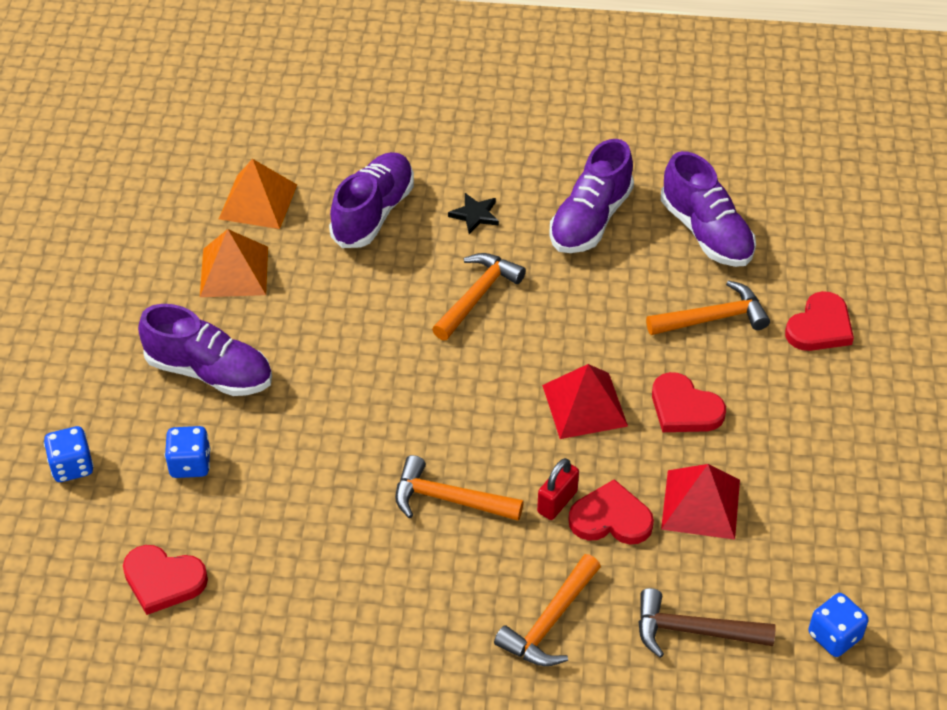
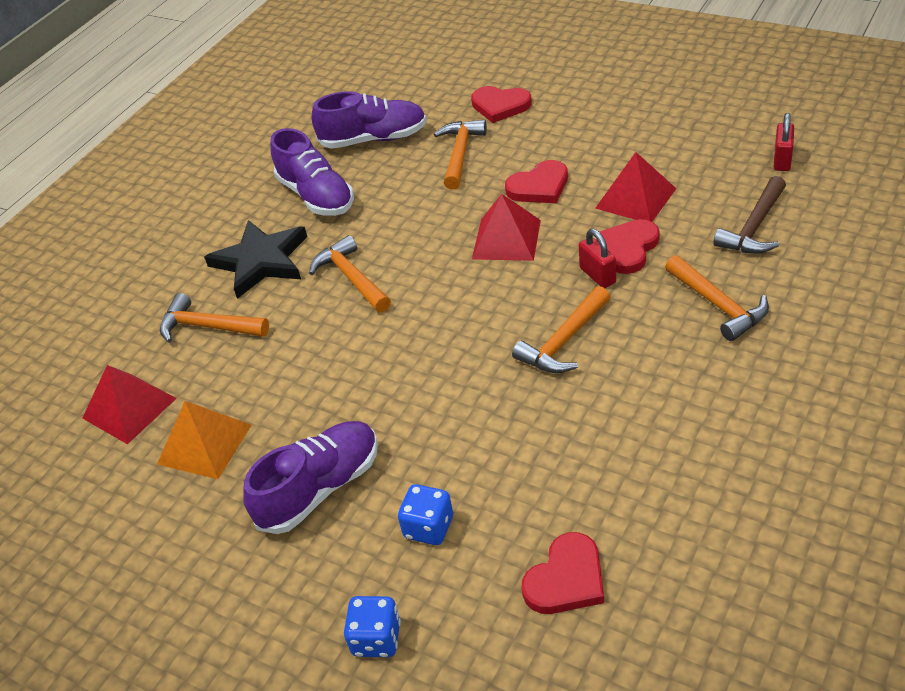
camera: 60 degrees left, 5 degrees down
(258, 201) = (129, 408): orange pyramid -> red pyramid
(373, 213) = (208, 326): purple shoe -> orange hammer
(475, 215) = (261, 261): black star -> black star, size x2.12
(820, 327) = (500, 106): red heart -> red heart turned 135 degrees clockwise
(834, 636) = (782, 160): blue dice -> red padlock

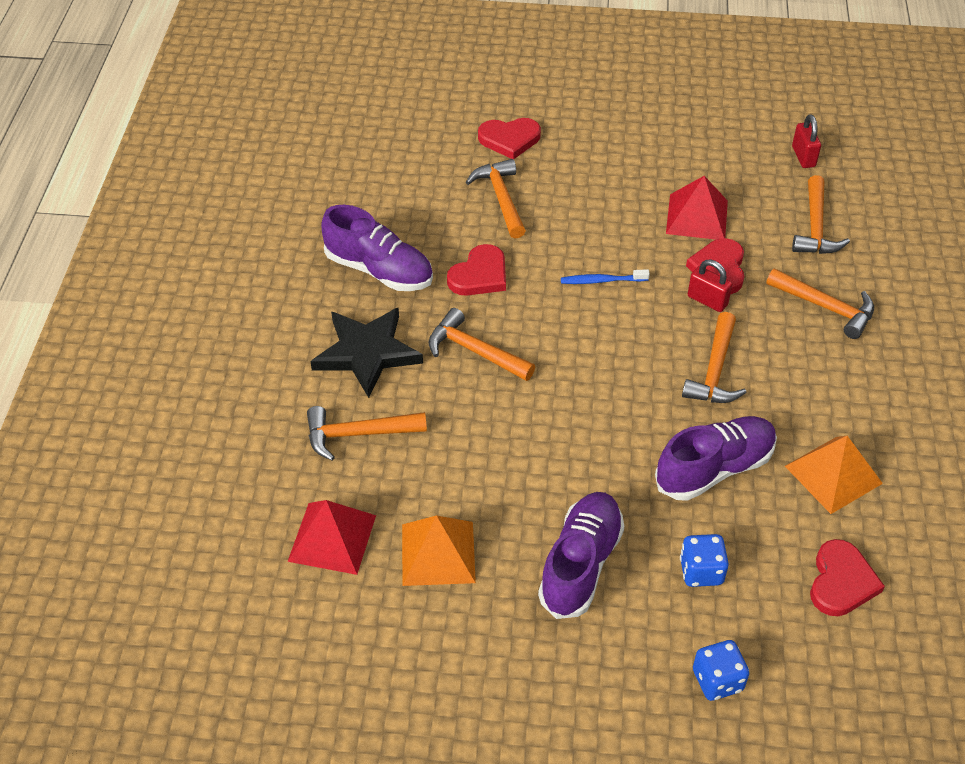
camera: 30 degrees left, 5 degrees up
(374, 139) = (400, 196): purple shoe -> purple shoe (714, 469)
(506, 239) = (602, 281): red pyramid -> blue toothbrush
(539, 187) = (600, 220): red heart -> red heart (479, 275)
(625, 469) = (833, 474): none -> orange pyramid
(754, 227) = (815, 227): brown hammer -> orange hammer

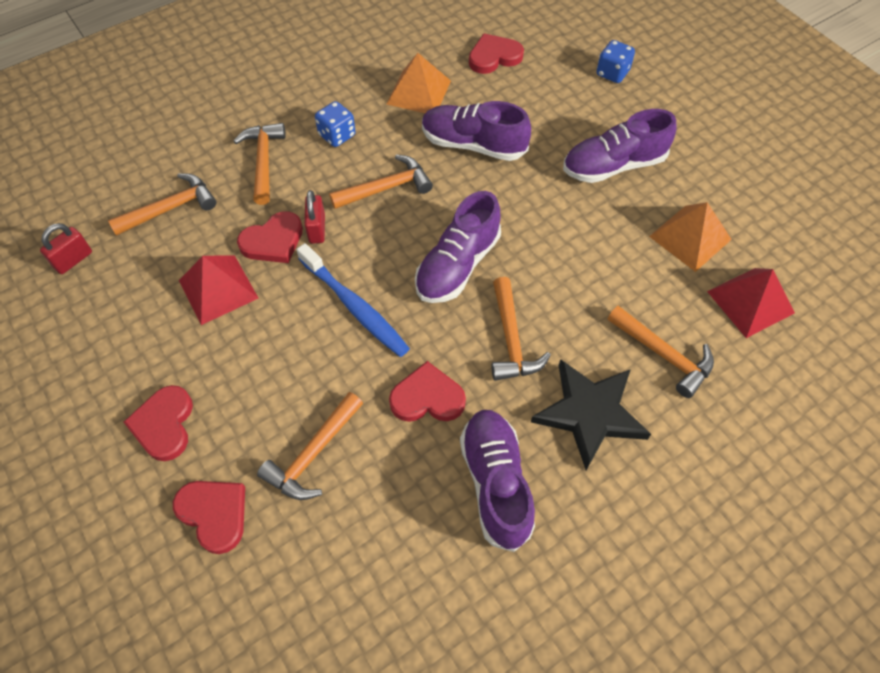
camera: 130 degrees left, 10 degrees up
(579, 365) = (457, 265): none -> purple shoe
(600, 144) = (164, 424): none -> red heart
(602, 281) = (355, 306): blue toothbrush -> blue toothbrush, size x1.78
(701, 571) = (554, 113): blue dice -> blue dice (337, 135)

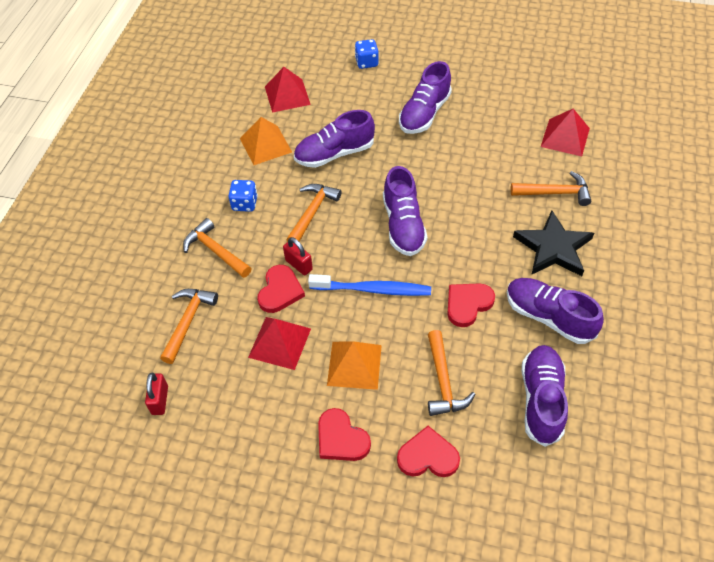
camera: 40 degrees left, 5 degrees down
(384, 563) = (541, 400): none -> purple shoe
(494, 57) = (287, 95): red heart -> red pyramid
(511, 339) = (475, 242): orange hammer -> none
(690, 237) = (503, 125): orange pyramid -> orange pyramid (354, 365)

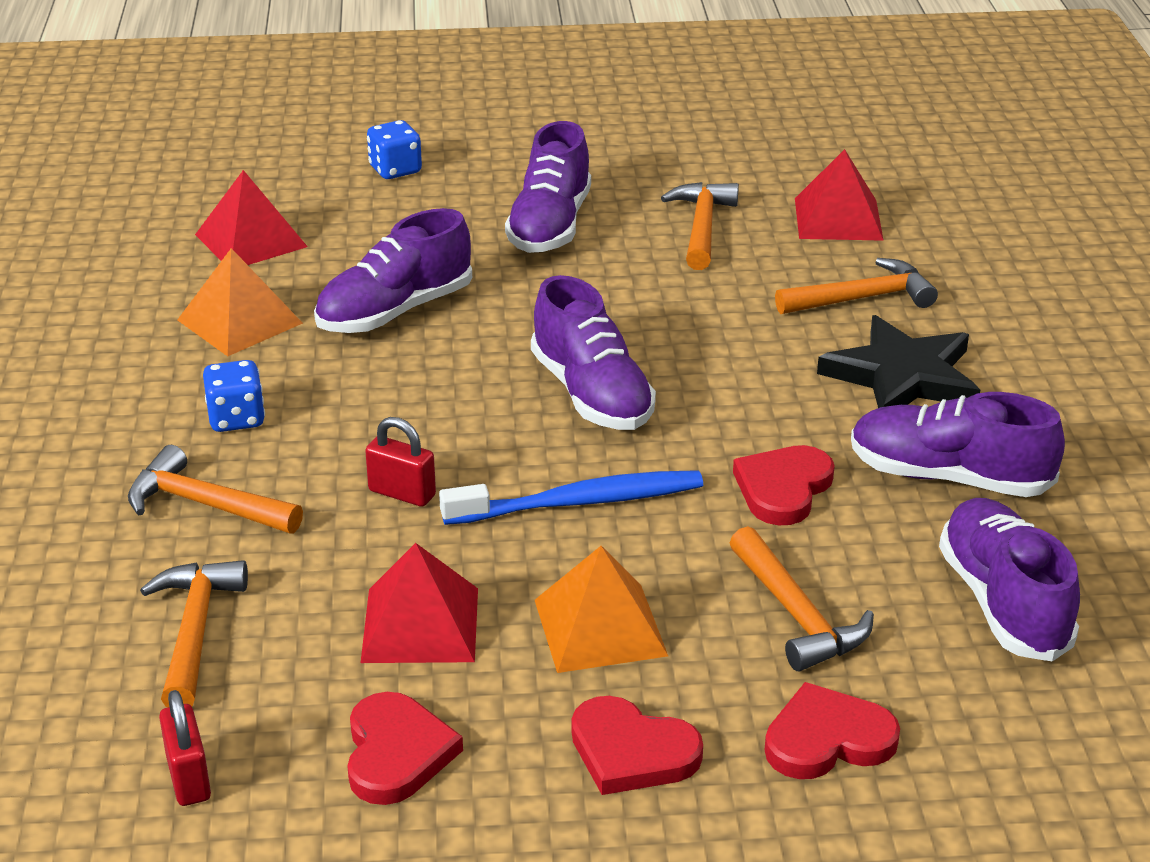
camera: 20 degrees left, 20 degrees down
(280, 291) = (381, 542): red heart -> red heart (396, 753)
(312, 213) = (392, 408): orange hammer -> orange hammer (702, 227)

